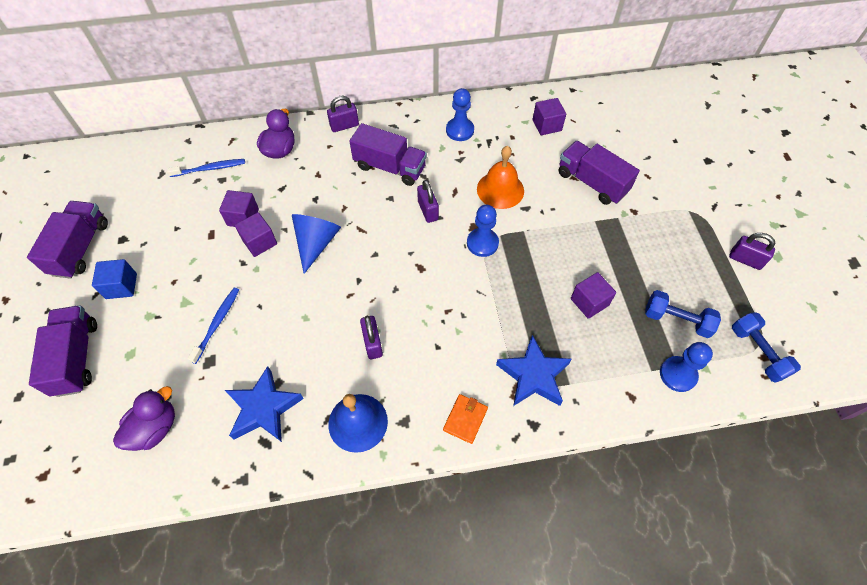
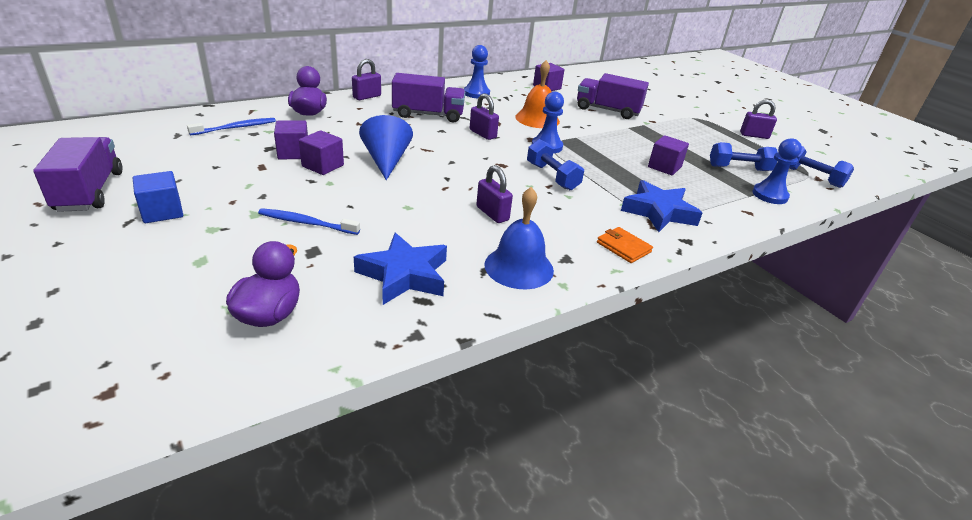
camera: 25 degrees left, 25 degrees down
(76, 358) = (120, 275): purple truck -> none
(217, 323) = (306, 223): blue toothbrush -> blue toothbrush turned 75 degrees counterclockwise
(459, 297) = (552, 176): none -> blue dumbbell
(465, 419) = (623, 247): orange wallet -> orange wallet turned 45 degrees counterclockwise

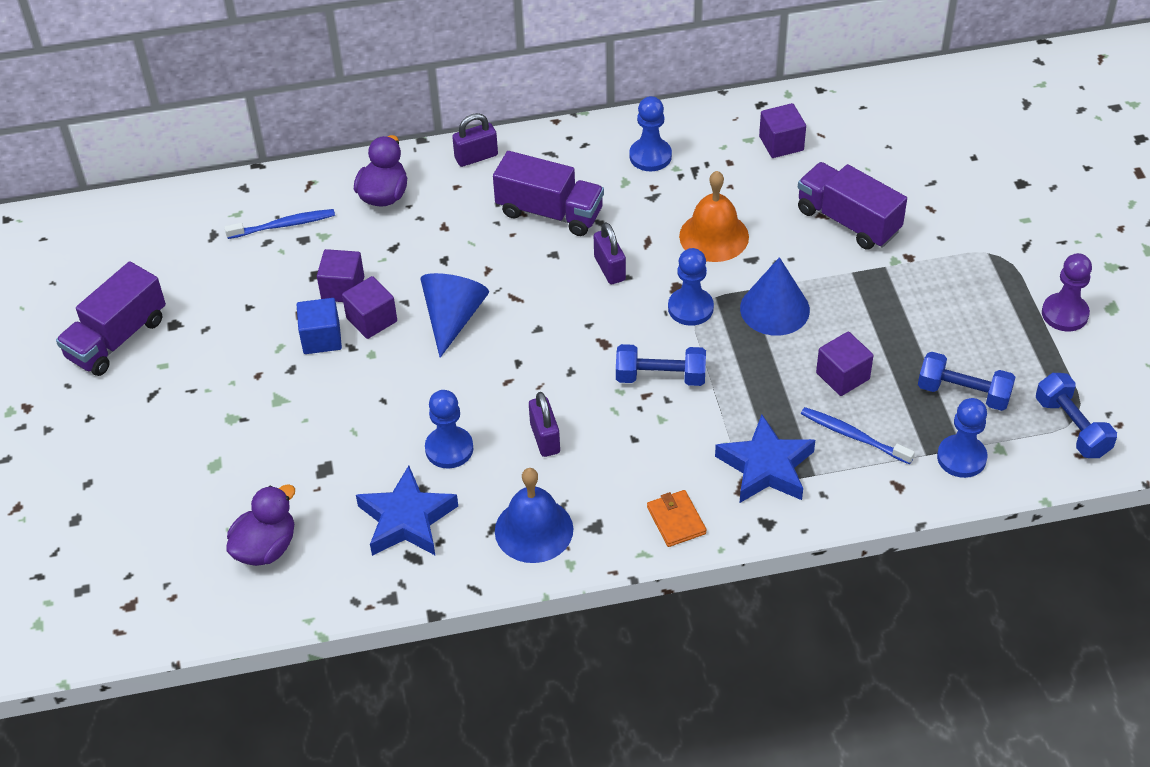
camera: 25 degrees right, 15 degrees up
(89, 191) = (117, 338): purple truck -> purple truck turned 150 degrees counterclockwise
(162, 212) = (186, 383): blue cube -> blue cube (321, 338)
(306, 223) = (328, 423): blue toothbrush -> blue toothbrush (853, 436)
(419, 227) = (449, 449): none -> blue pawn
(552, 176) = (660, 377): blue dumbbell -> blue dumbbell turned 75 degrees counterclockwise
(598, 143) = (774, 309): none -> blue cone
(754, 135) = (1064, 314): purple padlock -> purple pawn

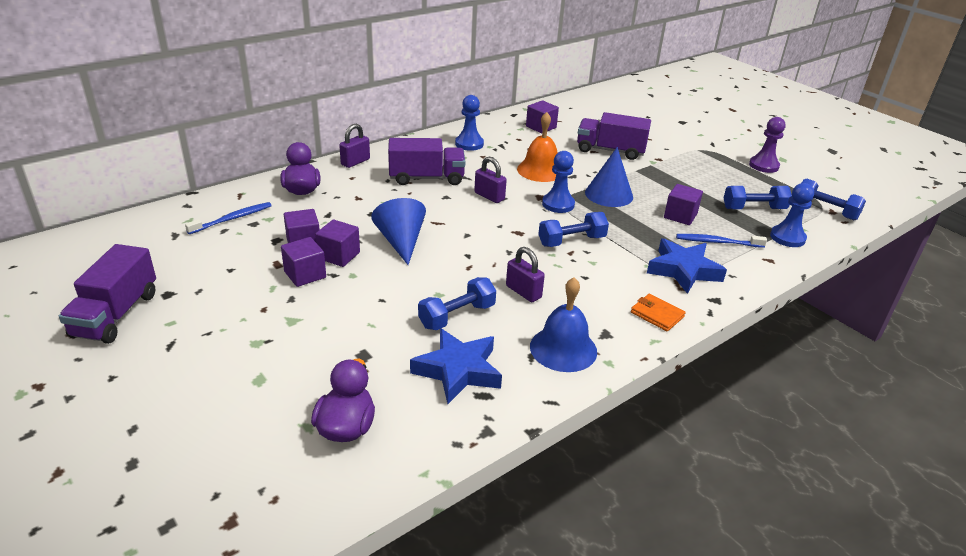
camera: 30 degrees left, 15 degrees down
(321, 338) = (305, 274): blue cube -> purple cube
(449, 449) = (457, 316): blue pawn -> blue dumbbell

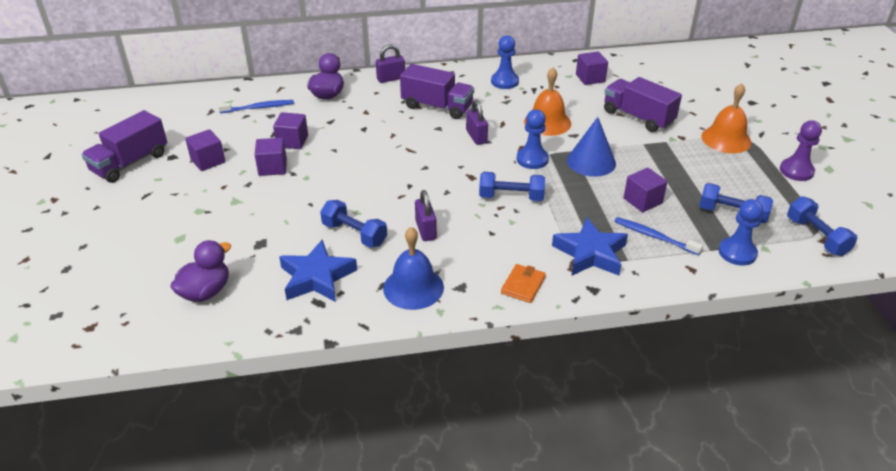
camera: 30 degrees right, 5 degrees up
(339, 256) = (309, 158): purple cube -> purple cube (208, 161)
(401, 242) = (366, 159): blue cone -> none
(457, 316) = (354, 234): blue dumbbell -> blue dumbbell turned 45 degrees clockwise
(657, 314) = (523, 285): orange wallet -> orange wallet turned 45 degrees clockwise
(692, 153) = (726, 139): none -> orange bell

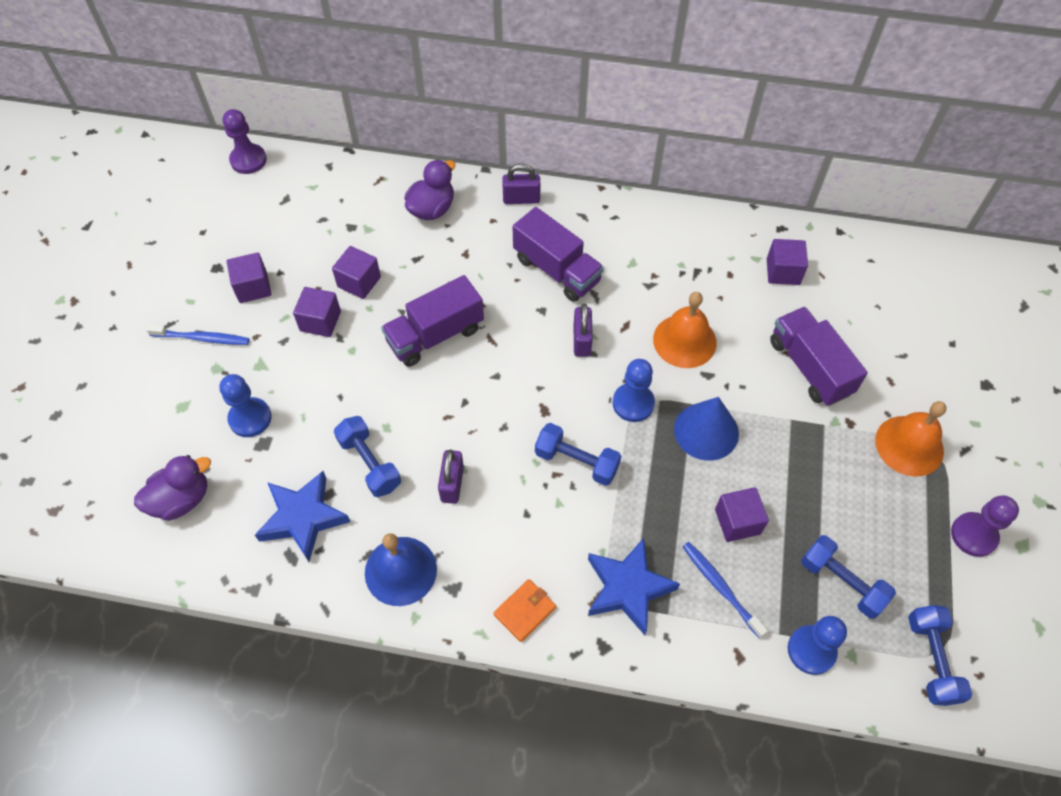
camera: 20 degrees right, 20 degrees up
(130, 163) = (169, 265): purple truck -> purple truck (435, 335)
(170, 97) = (248, 160): none -> purple pawn
(259, 108) = (342, 209): blue toothbrush -> blue toothbrush (203, 338)
(504, 82) = (664, 246): blue pawn -> blue pawn (250, 418)

